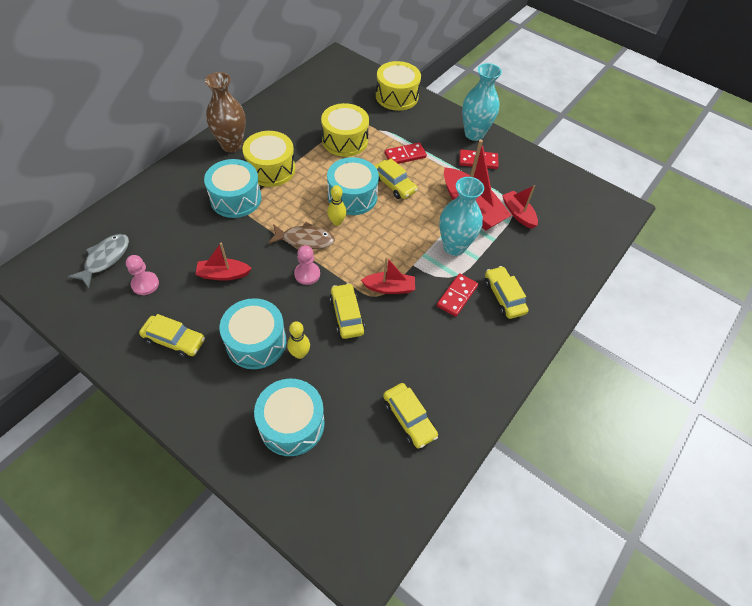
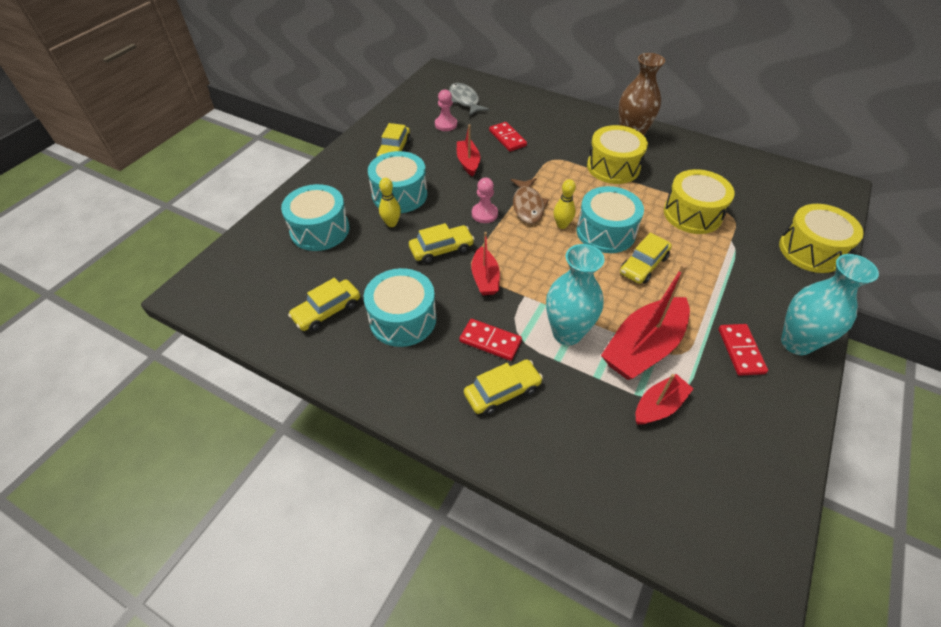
camera: 85 degrees right, 5 degrees down
(105, 259) = (465, 100): grey fish -> grey fish turned 135 degrees counterclockwise
(236, 198) = (561, 152): turquoise drum -> turquoise drum (403, 319)
(405, 155) = (701, 270): red domino -> red domino (507, 138)

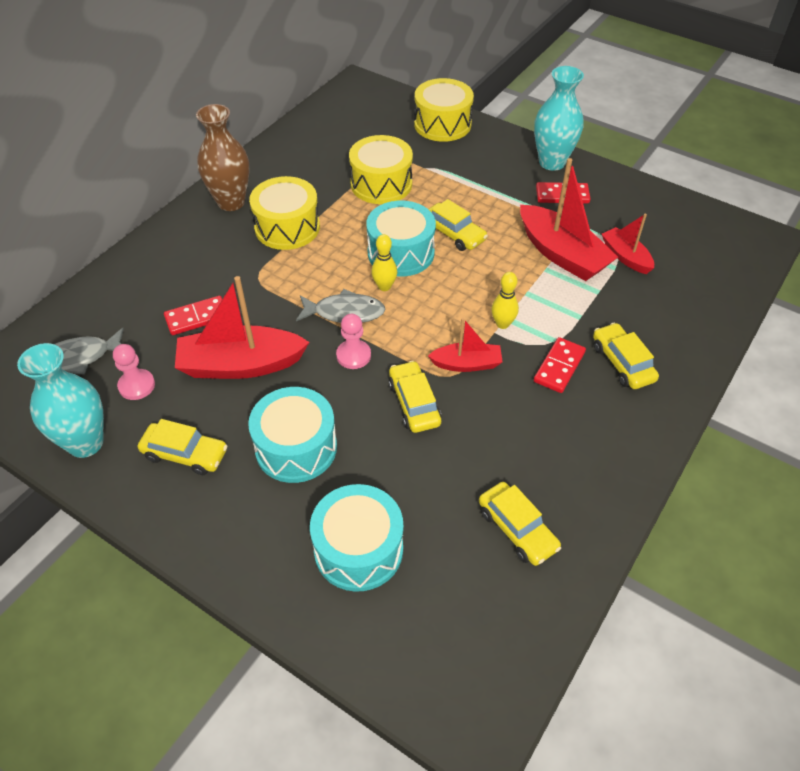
camera: 85 degrees left, 0 degrees up
(391, 223) = (357, 457): yellow bowling pin -> yellow bowling pin (502, 324)
(403, 319) = (529, 446): turquoise drum -> none
(468, 162) = (241, 365): red boat -> red boat, size x1.77
(528, 205) = (344, 312): brown fish -> grey fish
(567, 333) = (546, 305): turquoise vase -> turquoise vase (85, 443)

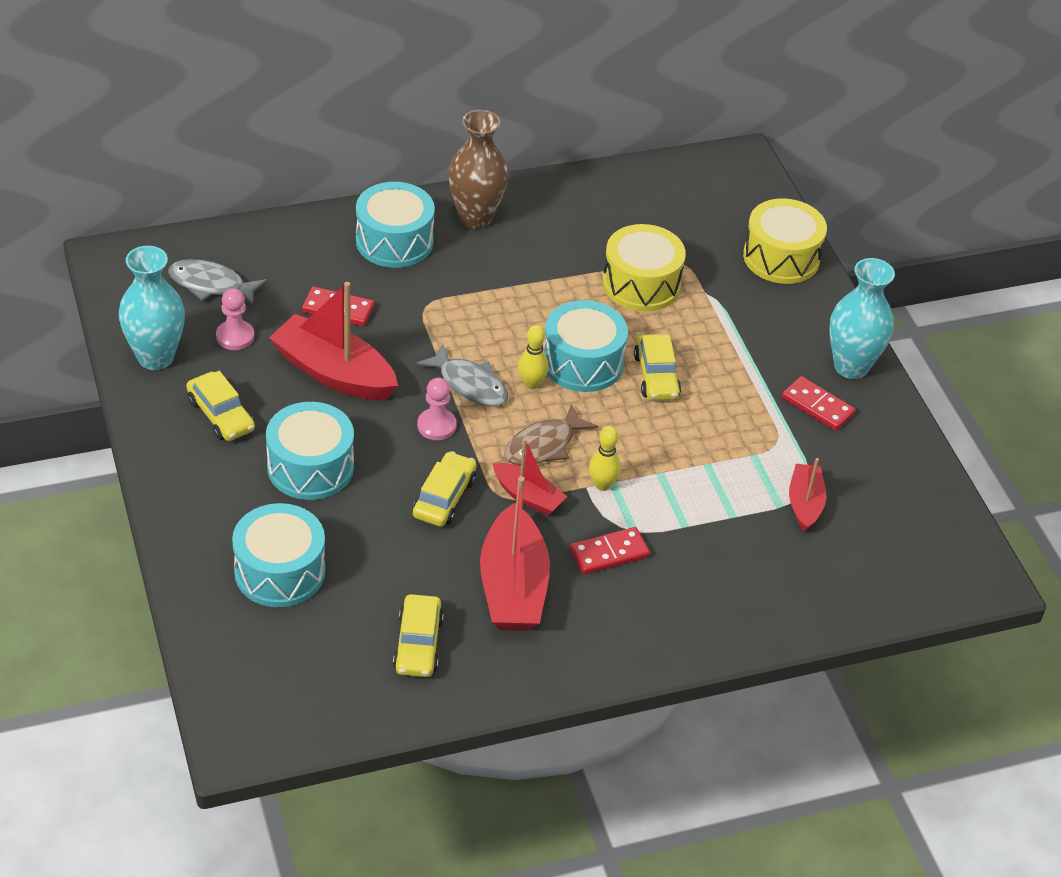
camera: 35 degrees right, 5 degrees down
(190, 248) = (394, 241): none -> turquoise drum
(287, 227) = (502, 274): yellow drum -> none
(438, 322) = (544, 445): none -> brown fish
(562, 254) = (741, 461): red boat -> red boat (513, 587)
(622, 363) = (673, 588): yellow car -> none

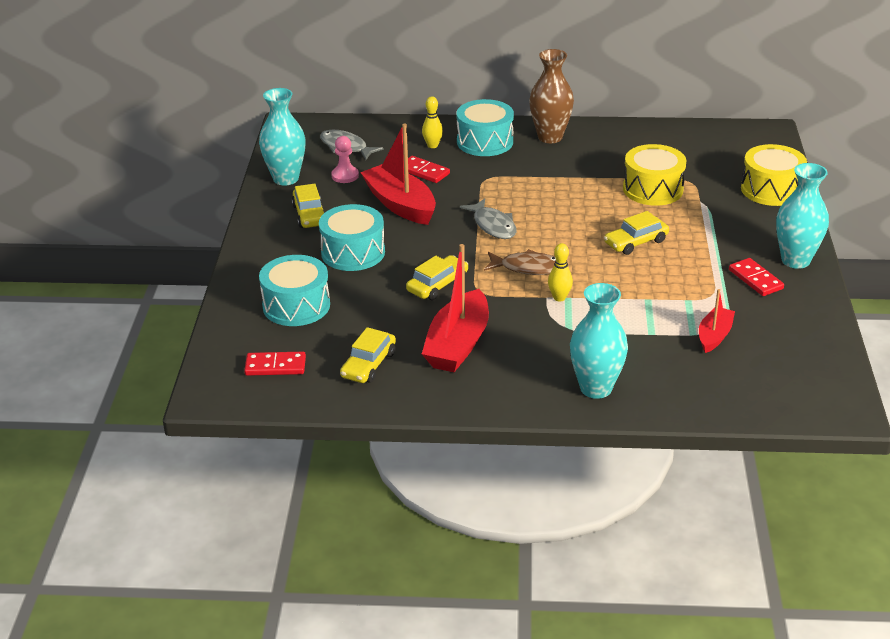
camera: 25 degrees right, 10 degrees down
(436, 426) = (455, 244): pink pawn -> none
(528, 496) = (499, 295): red boat -> none
(531, 384) = (538, 232): yellow bowling pin -> yellow bowling pin (432, 145)
(544, 445) = (528, 268): brown fish -> brown fish turned 150 degrees counterclockwise
(582, 362) = (583, 226): turquoise drum -> none
(609, 553) = (542, 338): red domino -> red domino (275, 366)
(656, 376) = (635, 242): yellow car -> yellow car turned 45 degrees clockwise
(703, 614) = (596, 388): none -> turquoise vase

